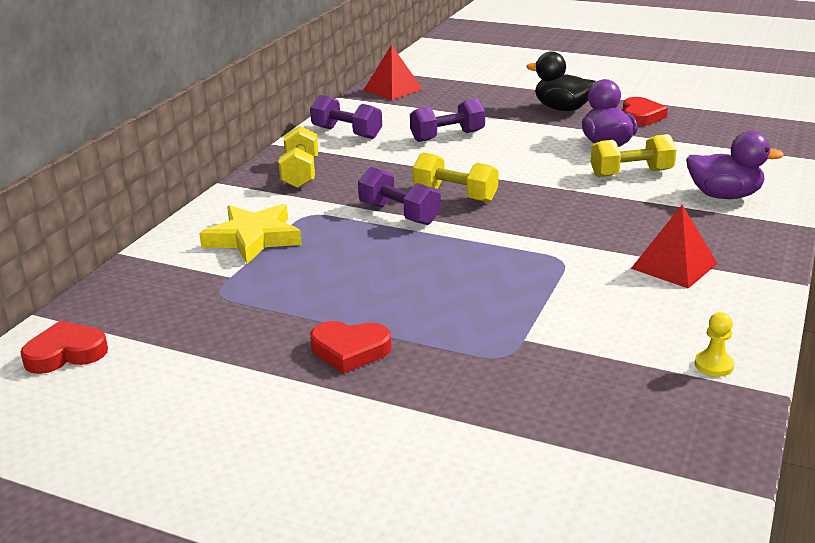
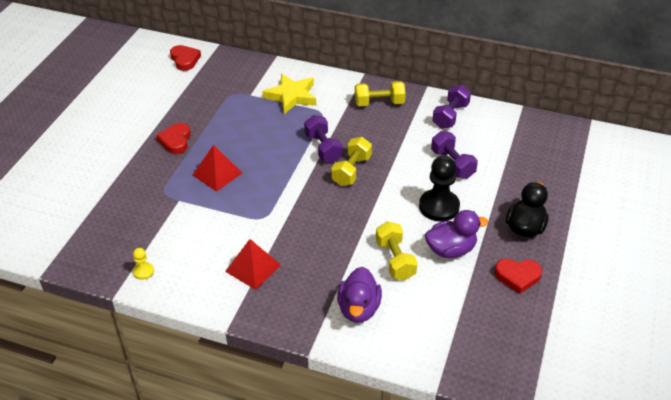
camera: 85 degrees right, 15 degrees up
(392, 89) = (546, 131): red pyramid -> red pyramid (217, 174)
(399, 214) = (323, 148): purple dumbbell -> purple dumbbell turned 60 degrees counterclockwise
(529, 147) = (439, 207): none -> black pawn

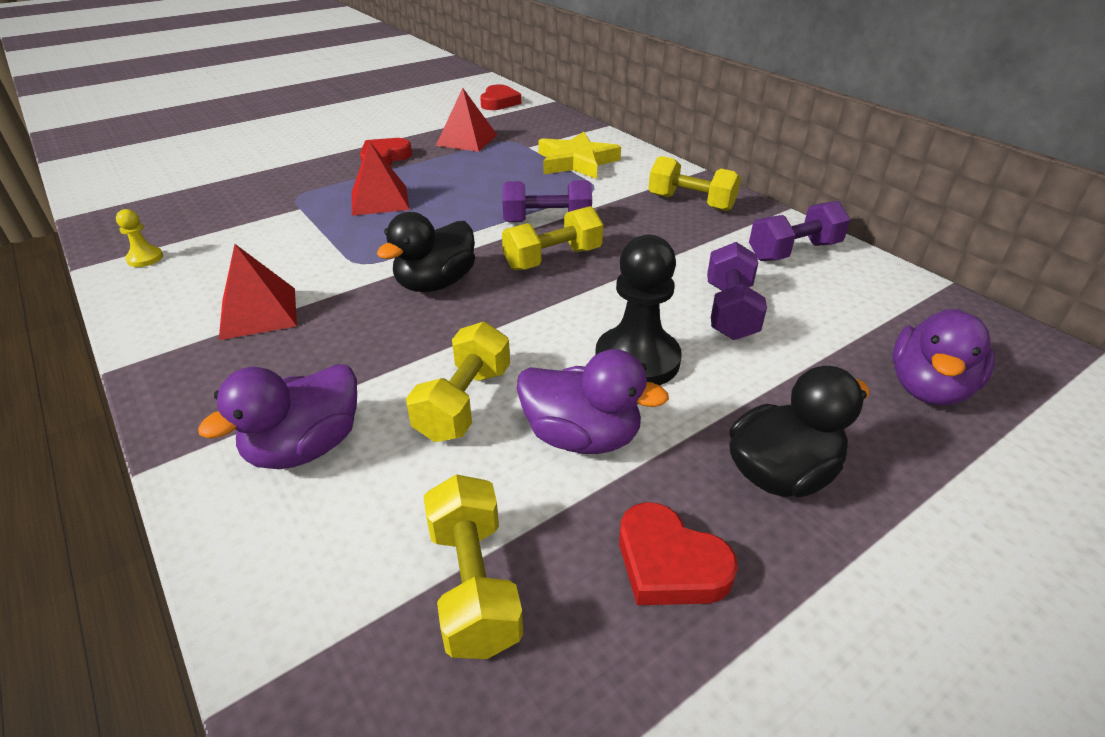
camera: 35 degrees right, 5 degrees down
(207, 104) = (467, 140): none -> red pyramid
(314, 211) = (435, 283): none -> black duck
(323, 148) = (547, 221): purple dumbbell -> purple dumbbell turned 75 degrees clockwise
(469, 316) = (474, 584): none -> yellow dumbbell
(546, 167) = (928, 388): none -> purple duck

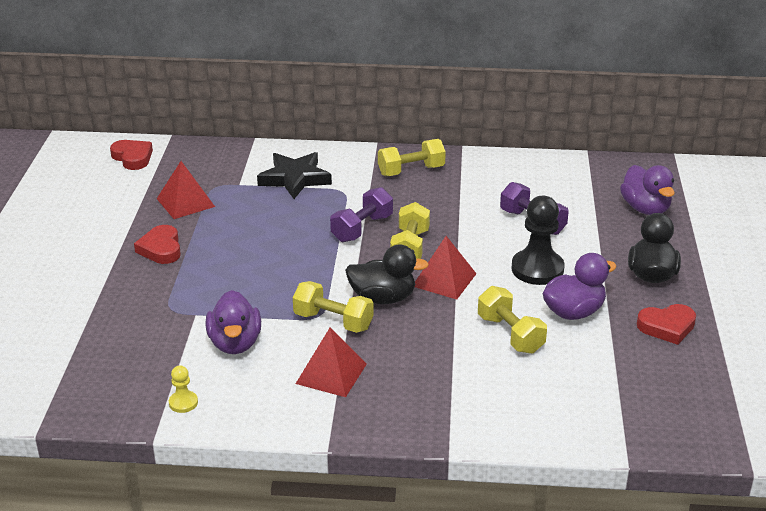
camera: 50 degrees left, 5 degrees down
(305, 447) = (489, 395): purple duck -> purple duck (235, 343)
(380, 200) = (235, 277): red pyramid -> red pyramid (444, 279)
(435, 283) = (383, 298): black duck -> black duck turned 75 degrees counterclockwise
(474, 584) = (629, 378): yellow dumbbell -> yellow dumbbell (333, 321)
(576, 162) = (295, 179): yellow star -> black star
(794, 251) = (506, 172): purple dumbbell -> none

